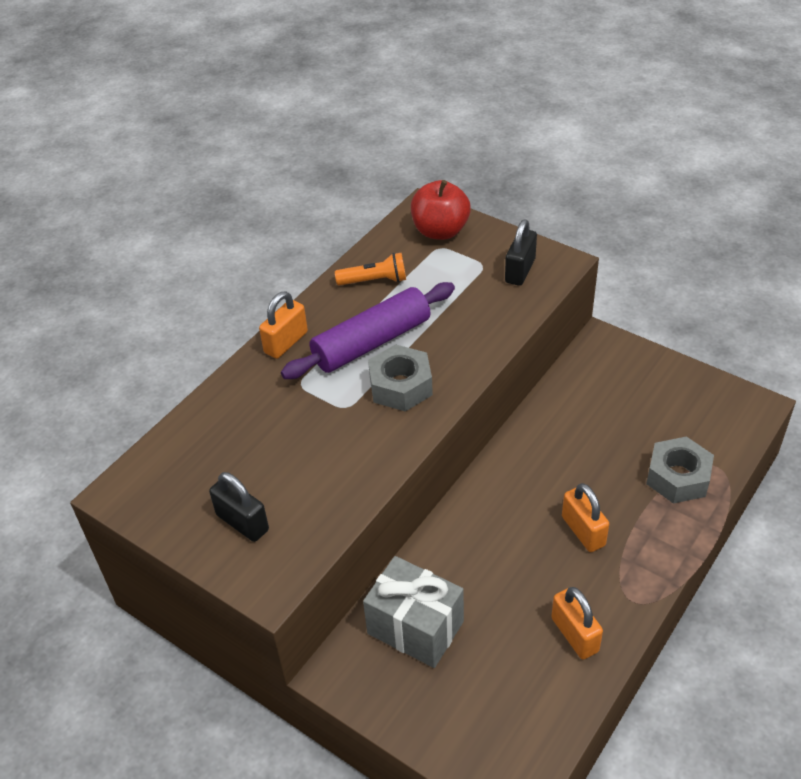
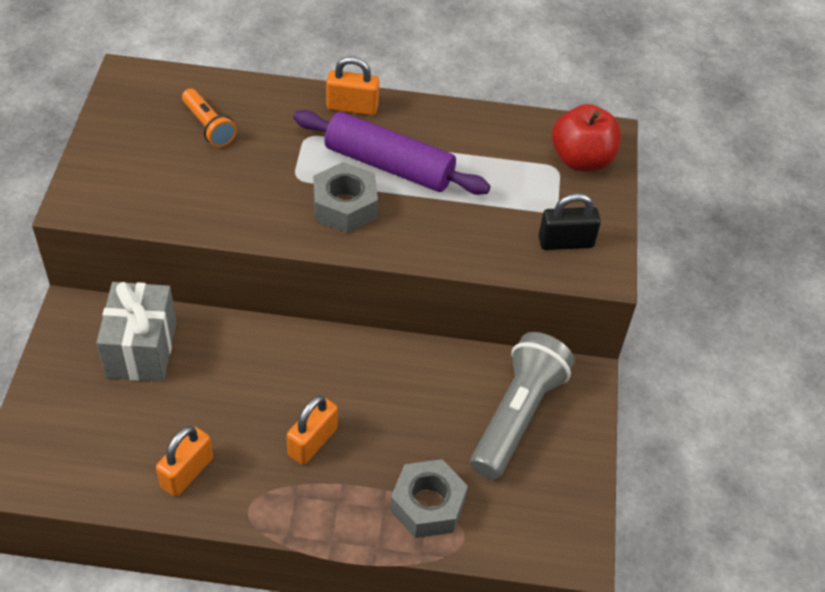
camera: 55 degrees right, 5 degrees up
(242, 522) = (132, 161): black padlock -> none
(374, 280) = (474, 137): orange flashlight -> orange flashlight (209, 126)
(617, 392) = (517, 415): none -> grey flashlight

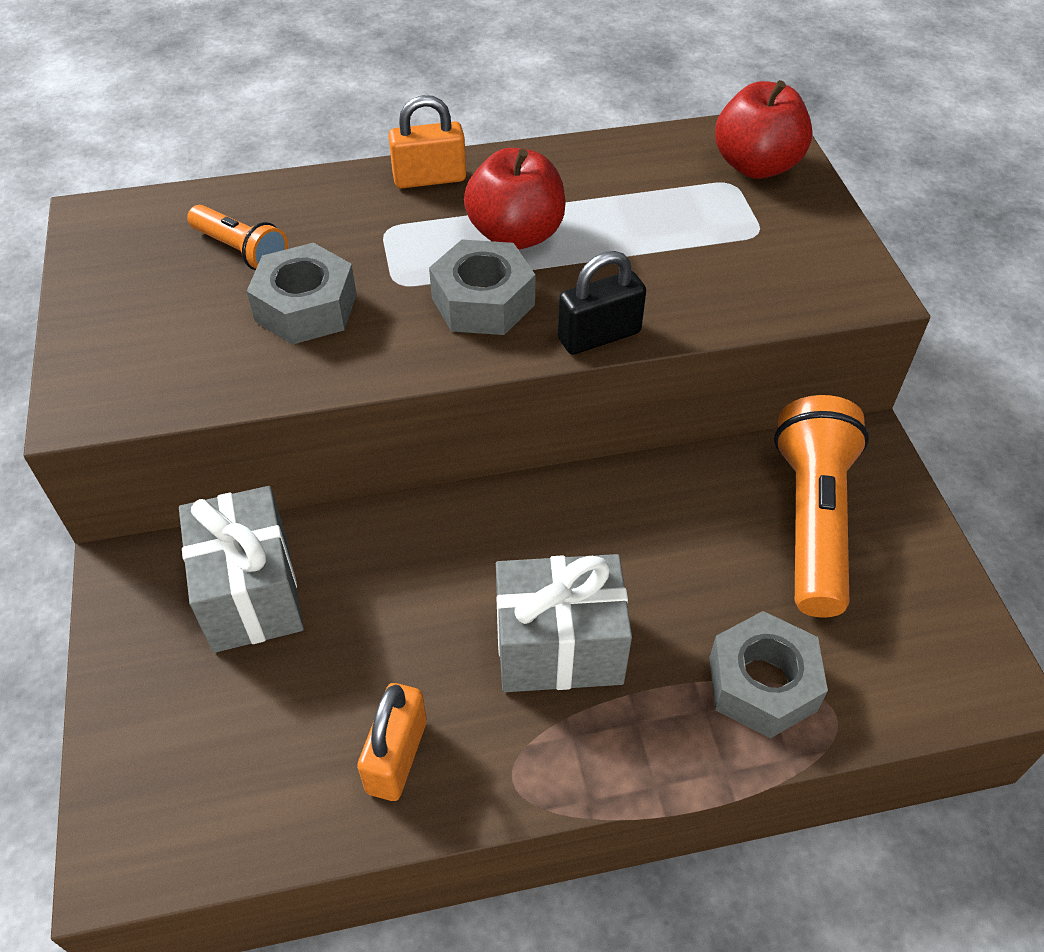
camera: 15 degrees left, 0 degrees up
(232, 178) = (306, 307): none -> grey nut
(312, 442) = (559, 647): orange padlock -> grey gift
(389, 165) = (516, 235): purple rolling pin -> red apple
(517, 415) = (811, 520): grey flashlight -> orange flashlight
(565, 242) = (797, 267): black padlock -> black padlock (599, 336)

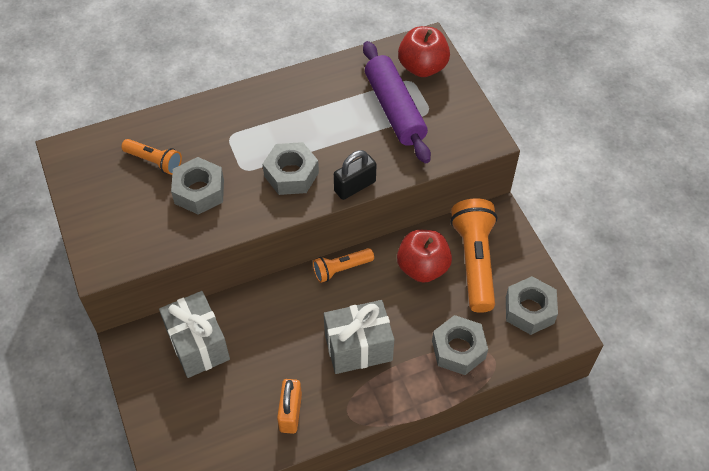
camera: 10 degrees left, 5 degrees up
(429, 178) = (245, 100): orange padlock -> none
(516, 235) = (300, 130): red apple -> red apple (422, 267)
(552, 497) = (341, 269): none -> orange flashlight
(695, 222) = (394, 109): none -> purple rolling pin
(916, 628) = (529, 310): none -> grey nut

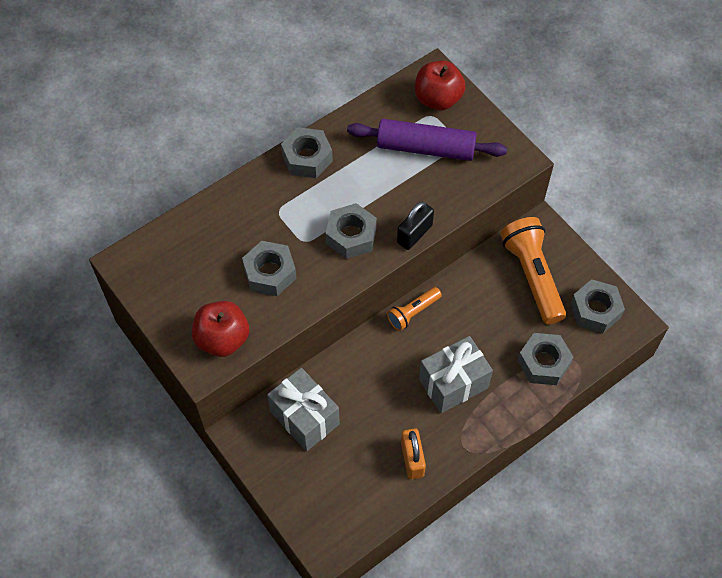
camera: 15 degrees left, 5 degrees up
(154, 161) = (215, 253): orange flashlight -> none
(275, 94) = (307, 158): none -> grey nut
(394, 109) = (425, 148): purple rolling pin -> purple rolling pin turned 45 degrees counterclockwise
(422, 267) = (487, 293): red apple -> red apple (222, 339)

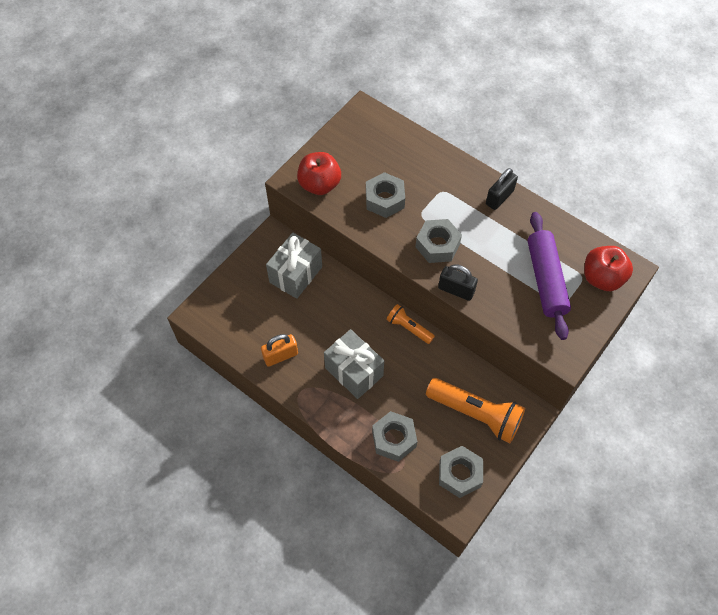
camera: 75 degrees right, 0 degrees up
(307, 158) = (499, 197): grey nut -> black padlock
(532, 276) = (476, 414): orange flashlight -> orange flashlight turned 60 degrees clockwise

